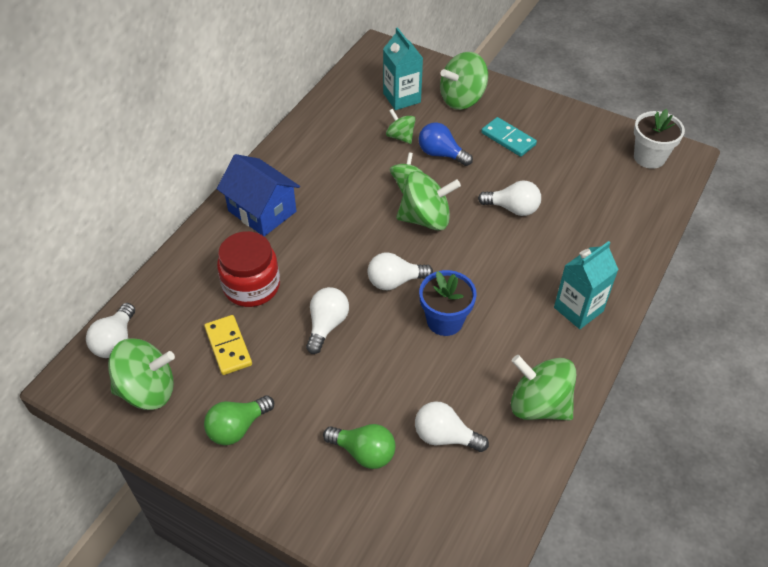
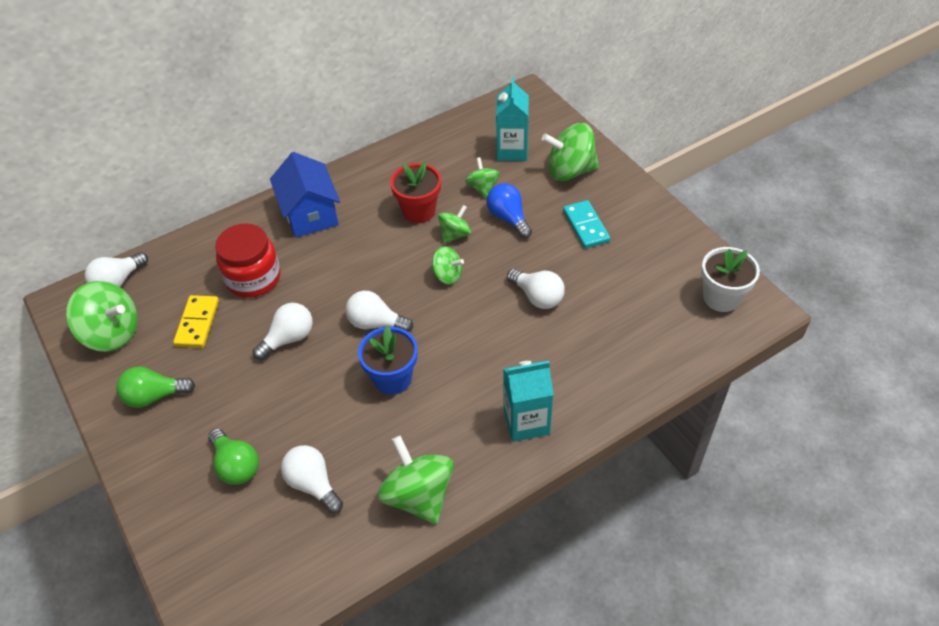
camera: 30 degrees right, 0 degrees up
(360, 174) = (419, 211): none -> red flower pot
(426, 219) = (447, 275): green spinning top -> green spinning top, size x0.57

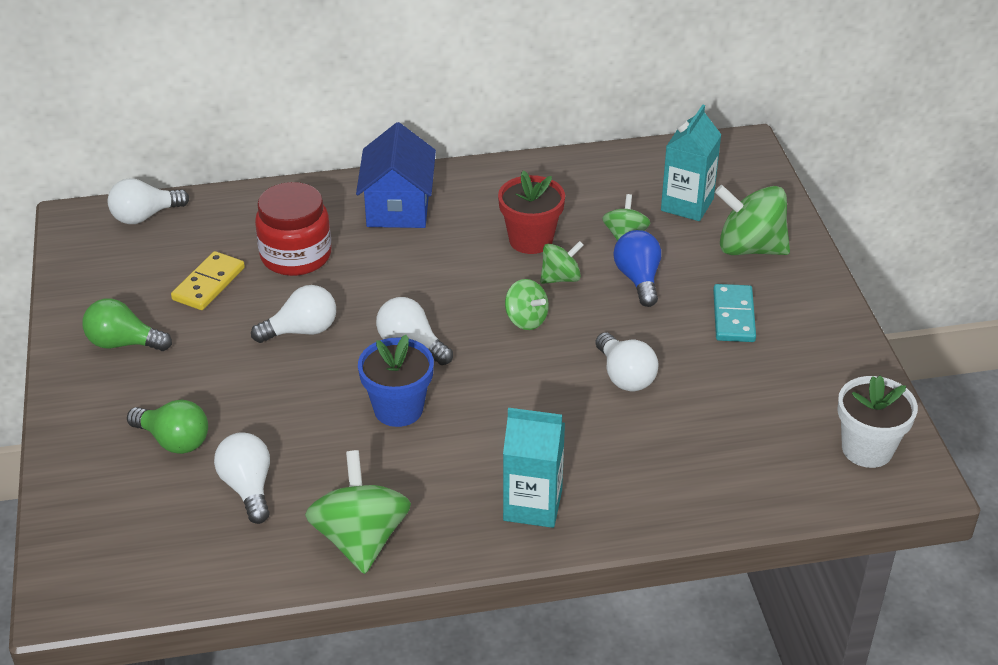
camera: 20 degrees right, 10 degrees down
(112, 333) = (111, 266): green spinning top -> none
(236, 465) = (174, 441): green light bulb -> green light bulb turned 45 degrees counterclockwise

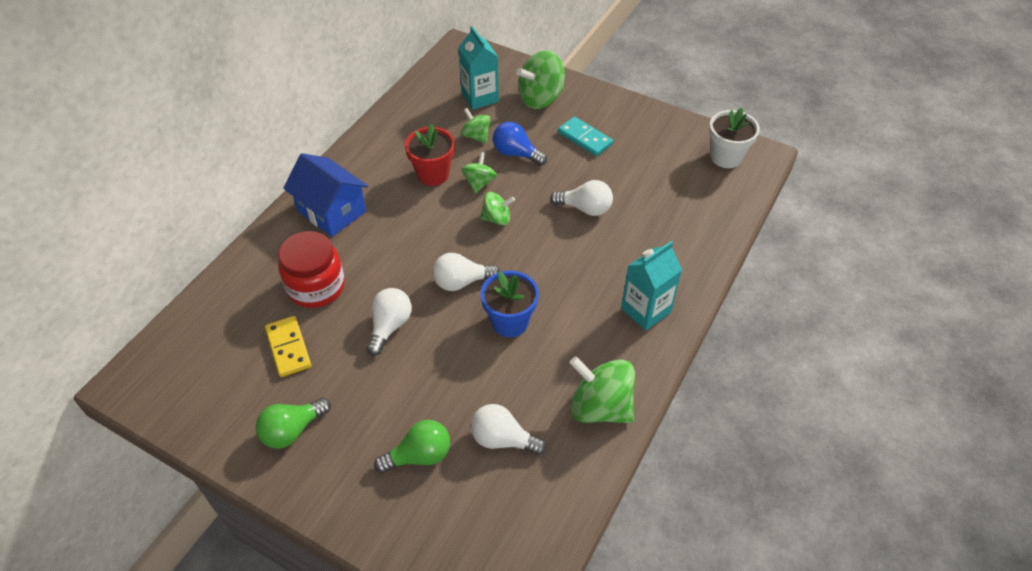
camera: 50 degrees left, 10 degrees up
(145, 216) = (174, 342): white light bulb -> none

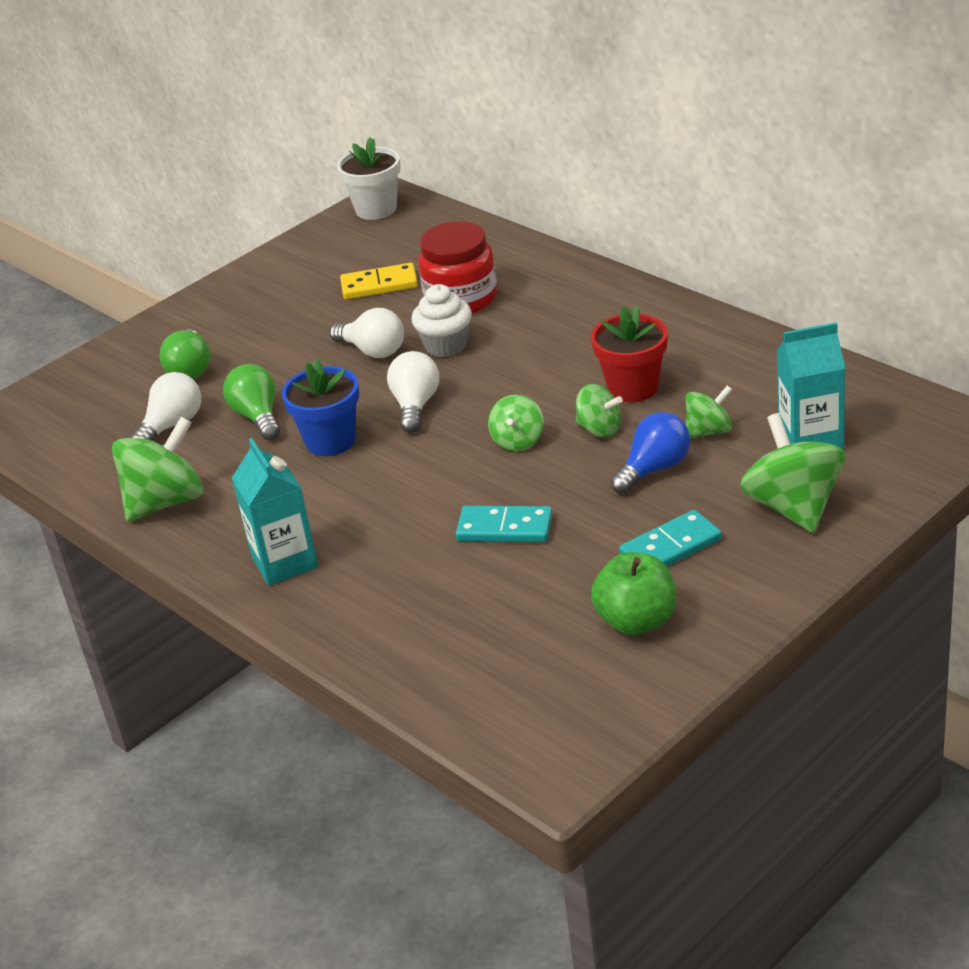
camera: 110 degrees right, 15 degrees down
(292, 430) = (271, 292): green light bulb -> green light bulb (258, 417)
(332, 211) = (588, 306): blue house -> none
(383, 282) = (446, 346): none -> white cupcake
(585, 208) = (504, 528): white light bulb -> turquoise domino
(647, 143) = (636, 621): none -> green apple
(726, 157) = (567, 719): white flower pot -> white flower pot (376, 209)

